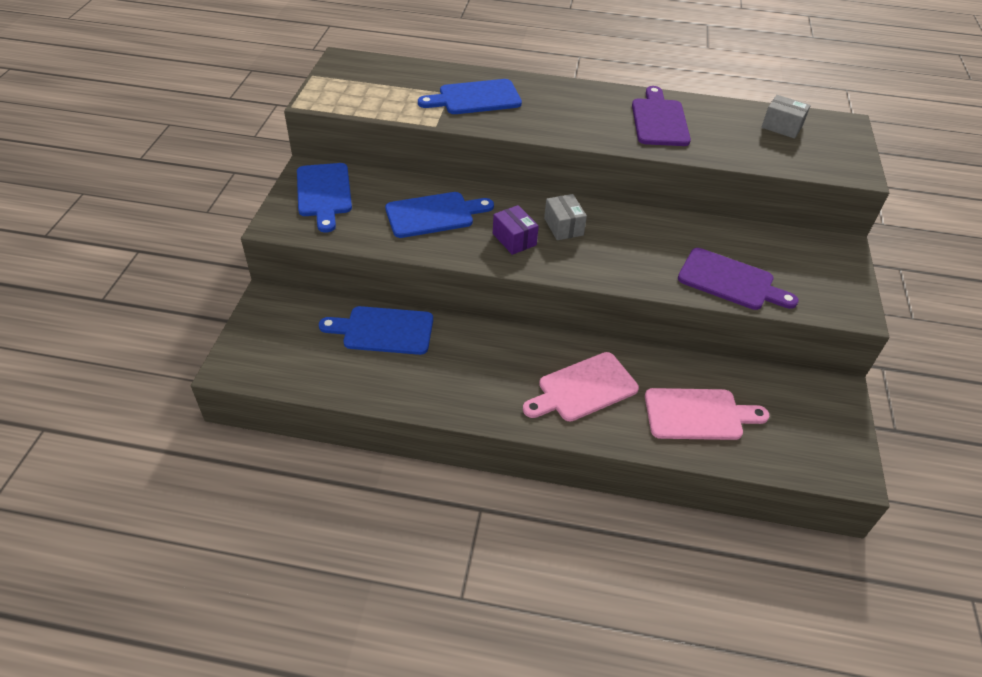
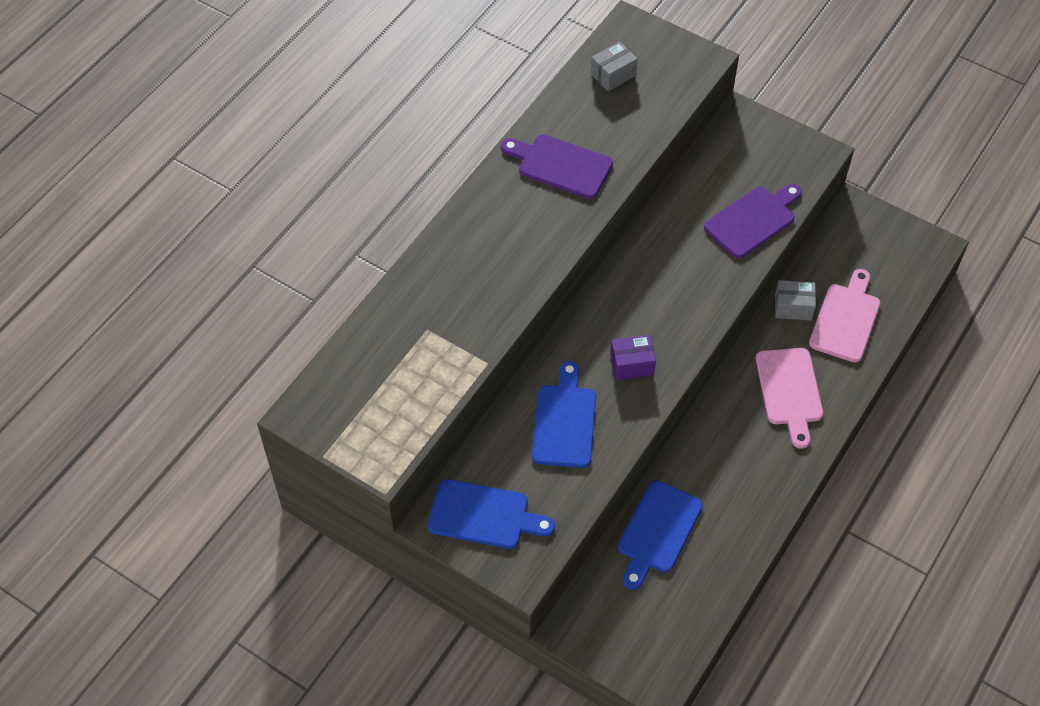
camera: 65 degrees left, 10 degrees up
(475, 98) = (448, 308): blue cutting board -> none
(563, 226) = (629, 316): grey box -> grey box (793, 307)

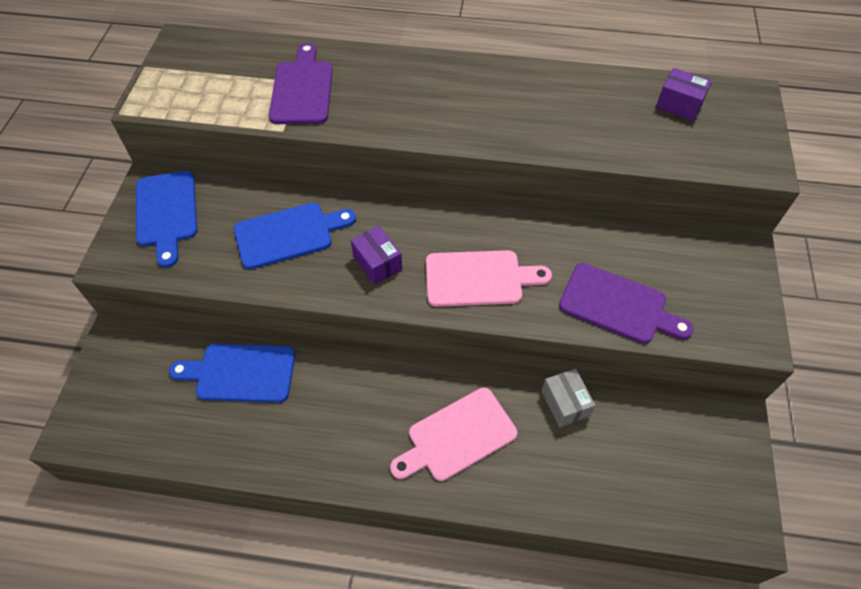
camera: 65 degrees right, 0 degrees up
(560, 165) = (539, 105): purple cutting board -> purple cutting board (302, 89)
(613, 75) = (679, 105): grey box -> purple box
(846, 319) = (582, 463): pink cutting board -> pink cutting board (479, 279)

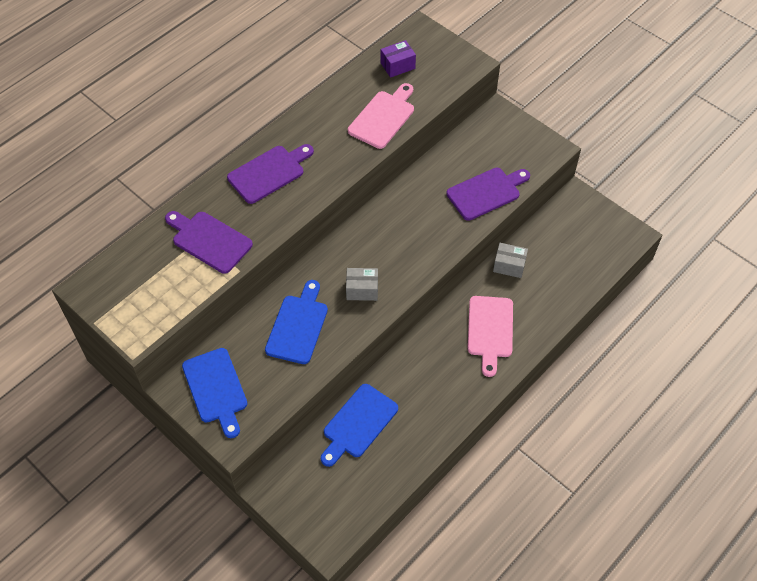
camera: 55 degrees left, 0 degrees up
(166, 213) = (216, 389): blue cutting board -> blue cutting board turned 45 degrees clockwise
(377, 263) = (362, 290): purple box -> grey box
(426, 85) = (269, 173): none -> purple cutting board
(479, 279) = (416, 245): pink cutting board -> pink cutting board (383, 117)

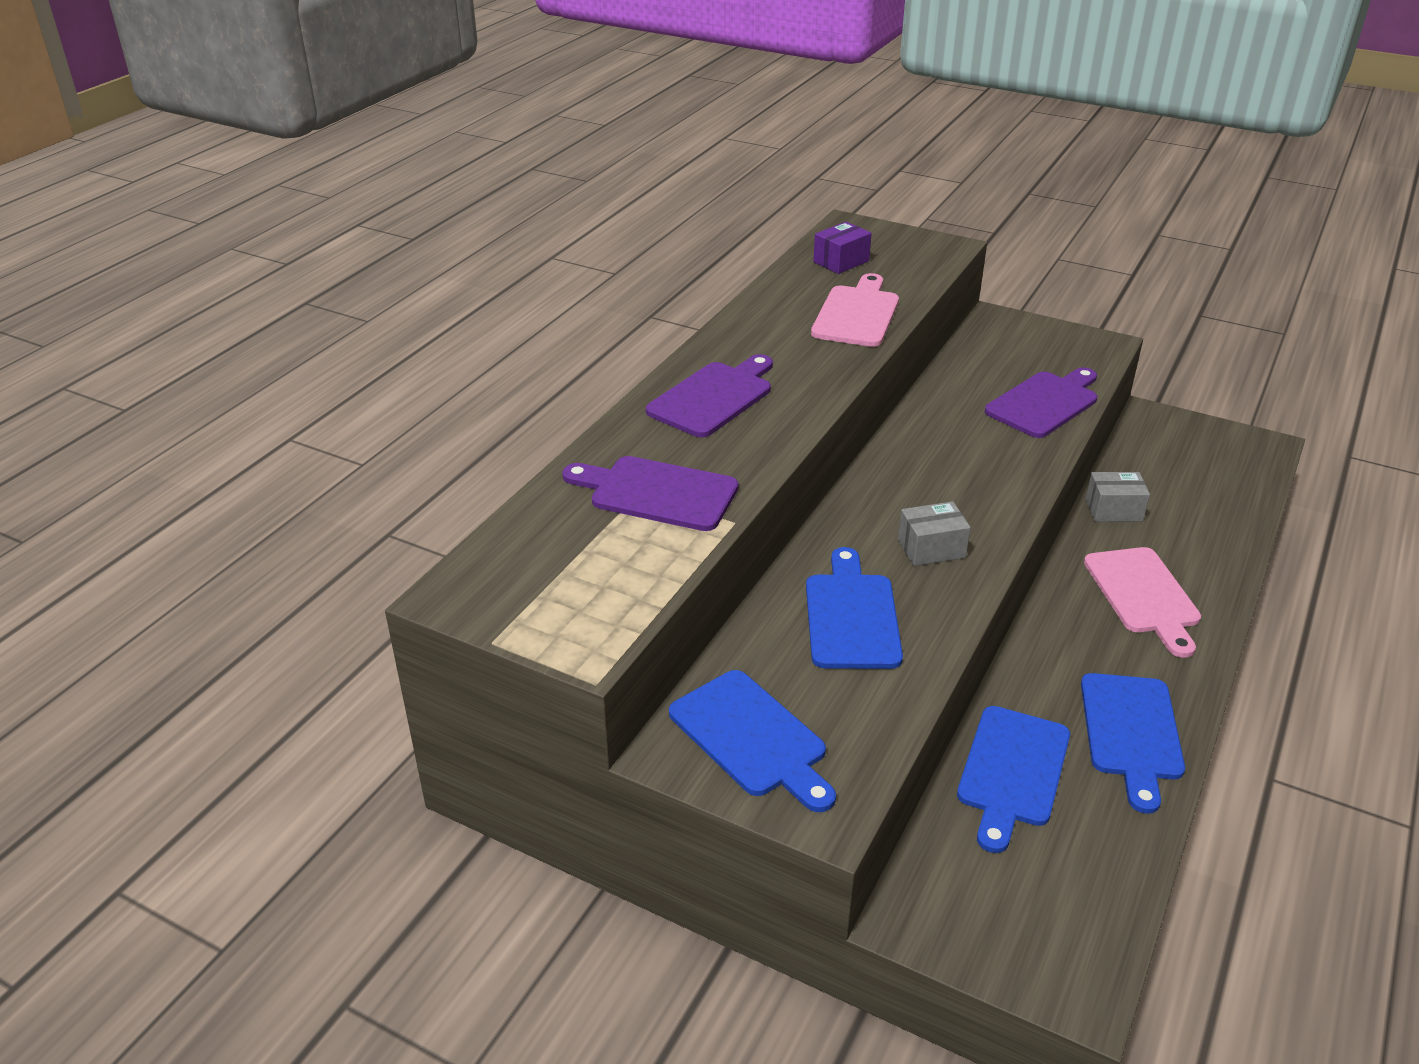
camera: 15 degrees left, 20 degrees down
(431, 416) = (1131, 732): none -> blue cutting board

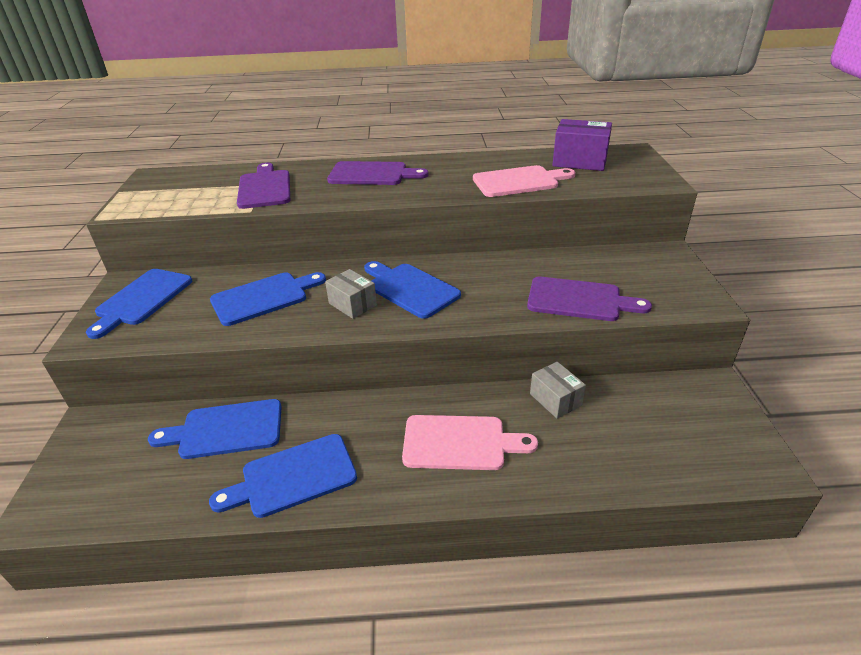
camera: 60 degrees right, 0 degrees up
(841, 261) = (579, 161): purple box -> purple box, size x1.54
(930, 496) = (410, 289): none -> blue cutting board
(1143, 595) = (460, 443): pink cutting board -> pink cutting board turned 135 degrees counterclockwise

